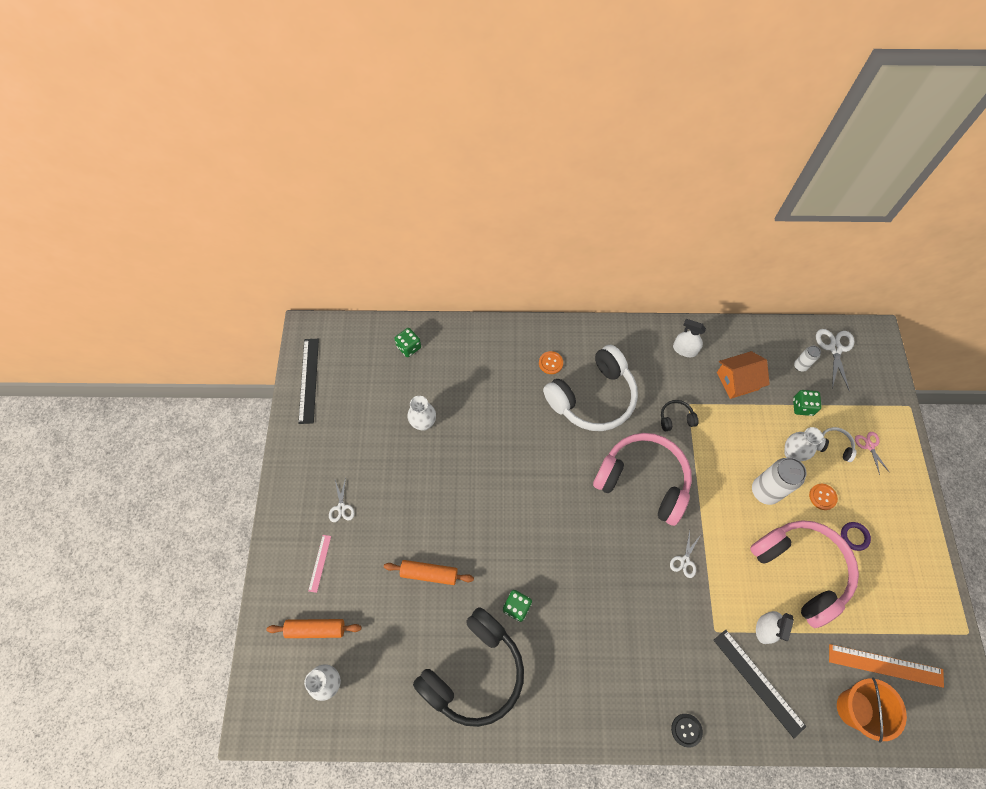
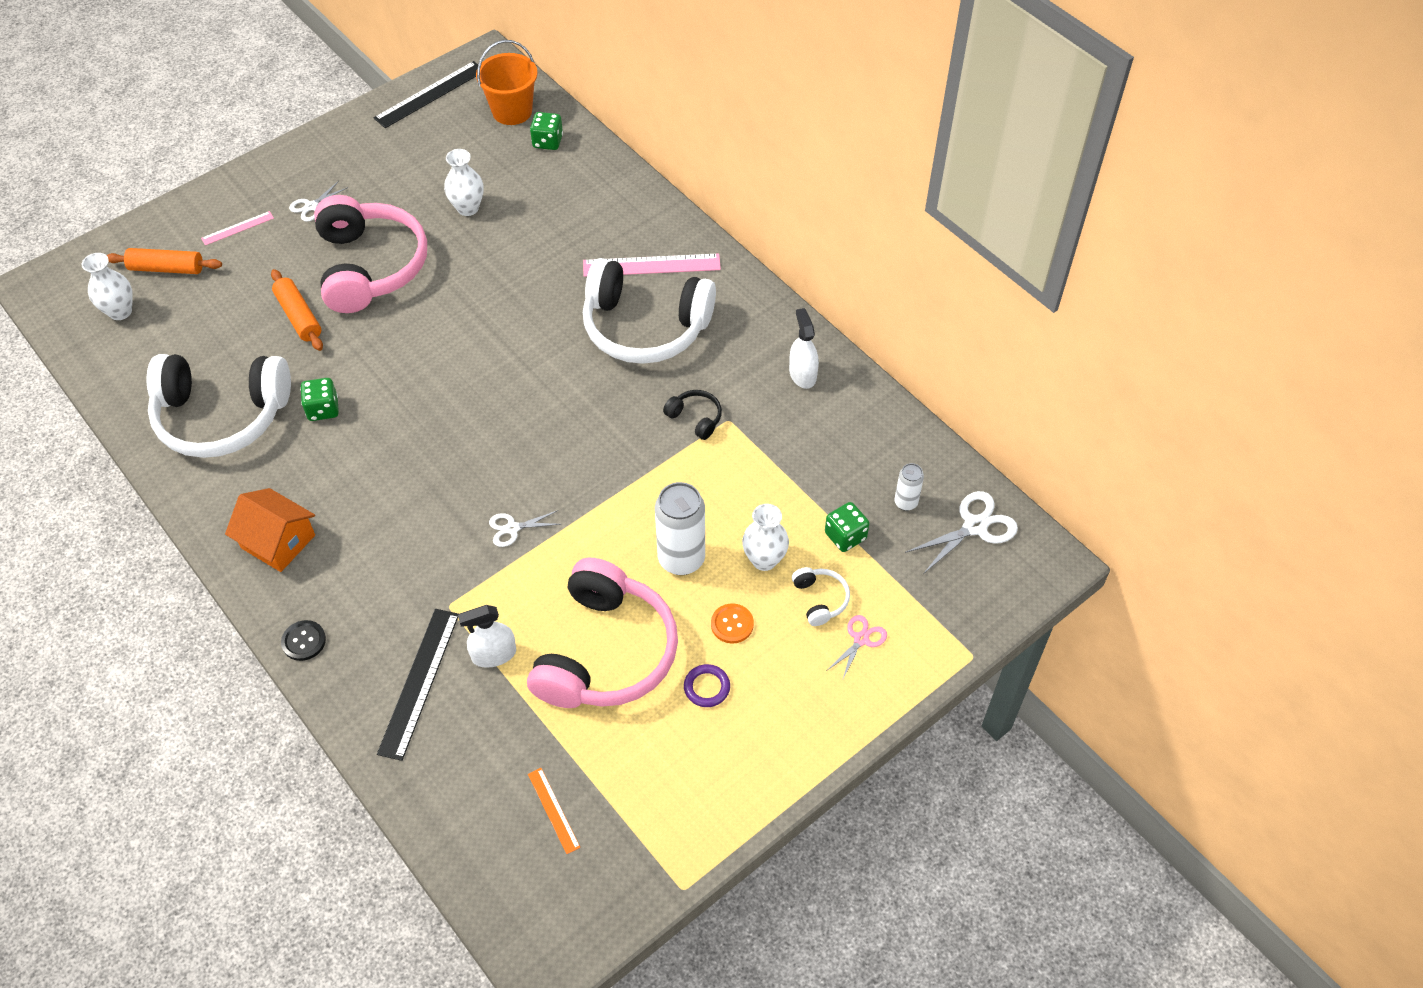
camera: 50 degrees right, 10 degrees down
(316, 629) = (167, 268): orange rolling pin -> orange rolling pin turned 45 degrees counterclockwise
(474, 671) = (222, 416): black headphones -> white headphones
(550, 363) = (651, 265): orange button -> pink ruler
(643, 481) = (580, 433): pink headphones -> pink headphones (370, 267)
(737, 381) = (812, 449): orange house -> orange house (278, 541)
(854, 708) = (467, 803): orange bucket -> orange bucket (512, 111)
(885, 665) = (553, 810): orange ruler -> orange ruler, size x0.54

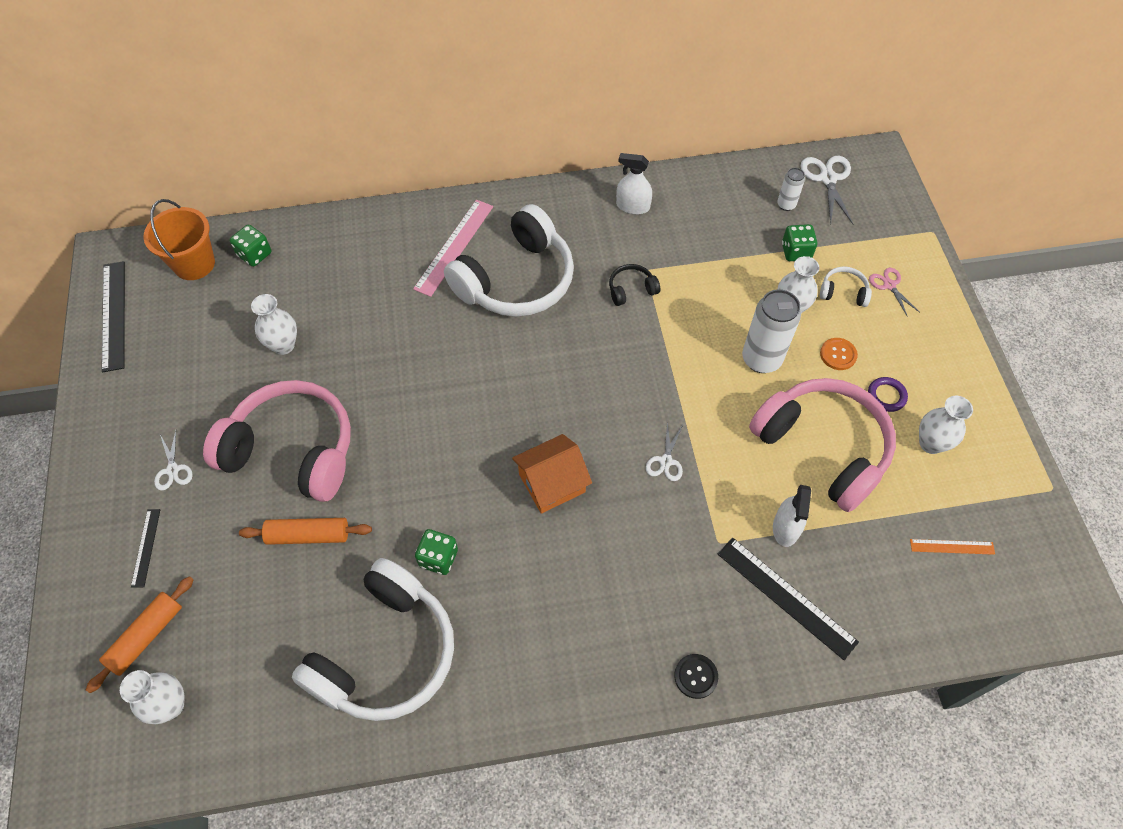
camera: 60 degrees left, 5 degrees up
(237, 228) = (146, 547): pink ruler -> black ruler
(278, 541) = (571, 657): orange house -> orange house (552, 483)
(671, 749) = (931, 443): none -> white vase

